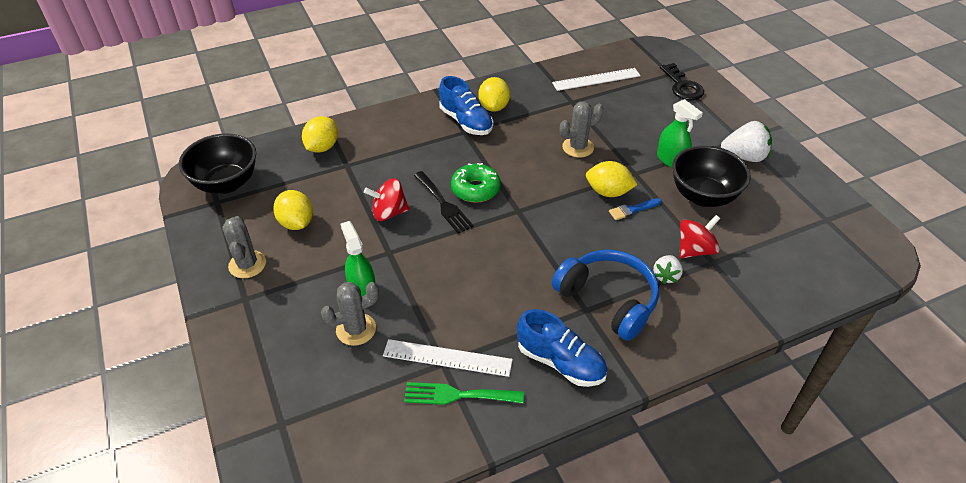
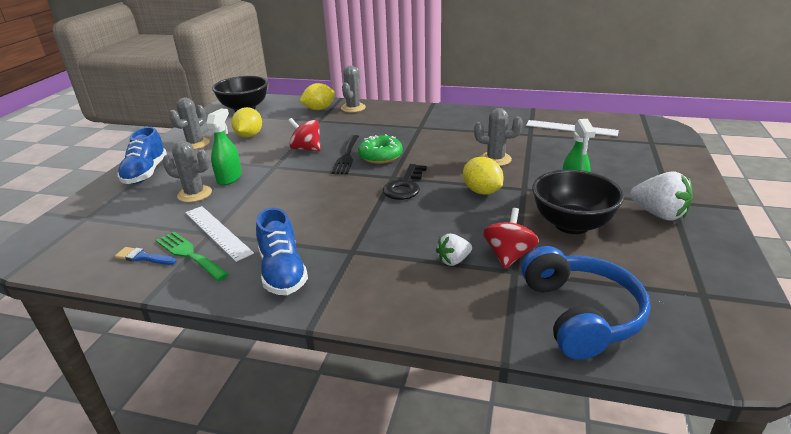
camera: 40 degrees right, 15 degrees down
(359, 130) = (353, 108): none -> grey cactus
(466, 122) = (429, 122): blue shoe -> blue shoe (146, 173)
(494, 107) = (461, 121): yellow lemon -> none
(608, 300) = (379, 253): blue headphones -> blue headphones (579, 314)
(632, 210) = (487, 209): blue brush -> blue brush (143, 257)
(682, 86) = (653, 152): black key -> black key (405, 186)
(695, 250) = (508, 255): red spinning top -> red spinning top turned 75 degrees counterclockwise

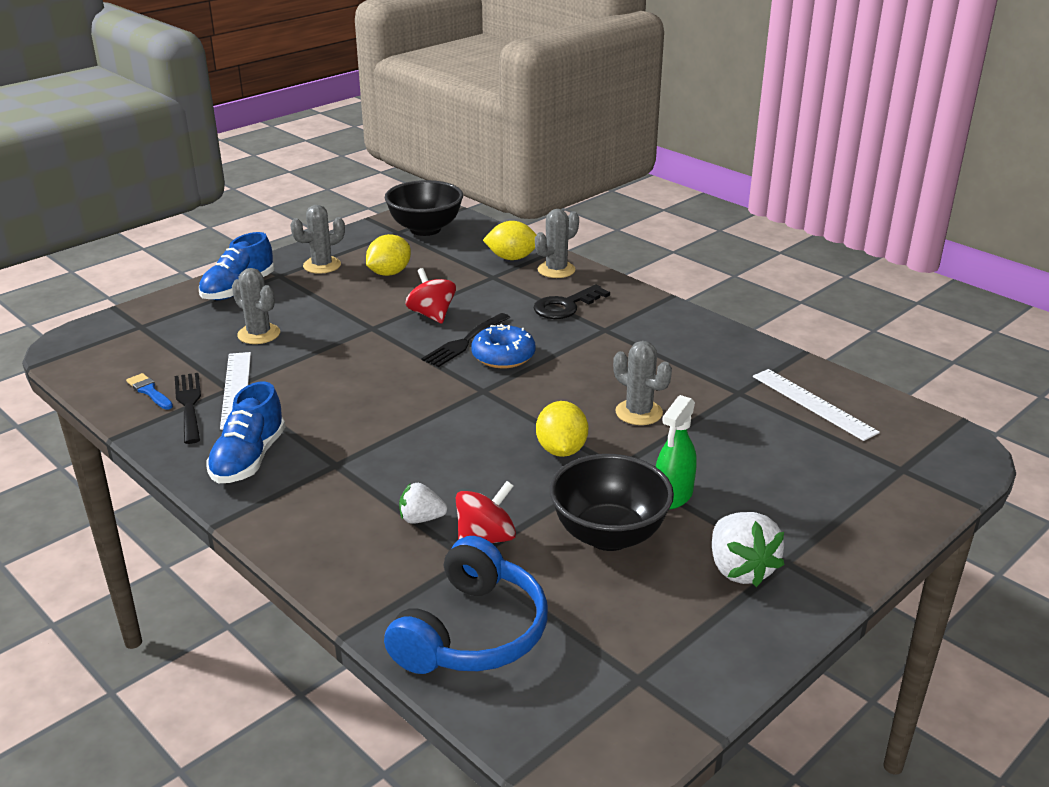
camera: 30 degrees right, 0 degrees up
(189, 254) = (189, 404): green fork -> black fork
(229, 178) = (311, 326): green spray bottle -> none
(380, 156) = (503, 356): green donut -> blue donut
(405, 186) = (482, 408): black key -> black key (565, 306)

